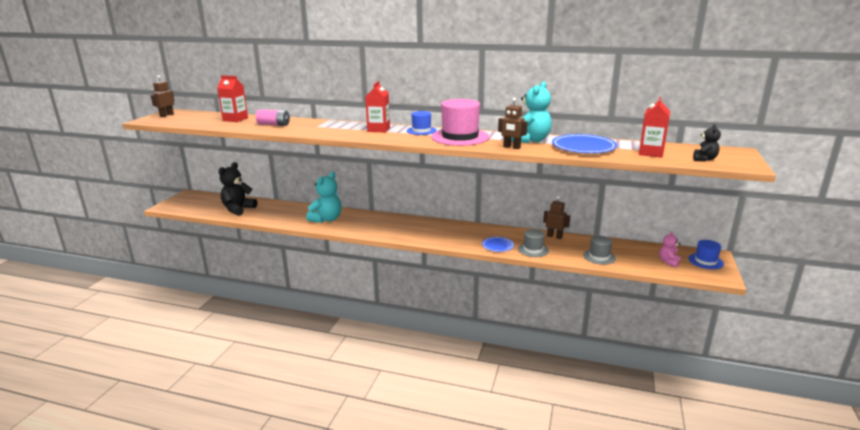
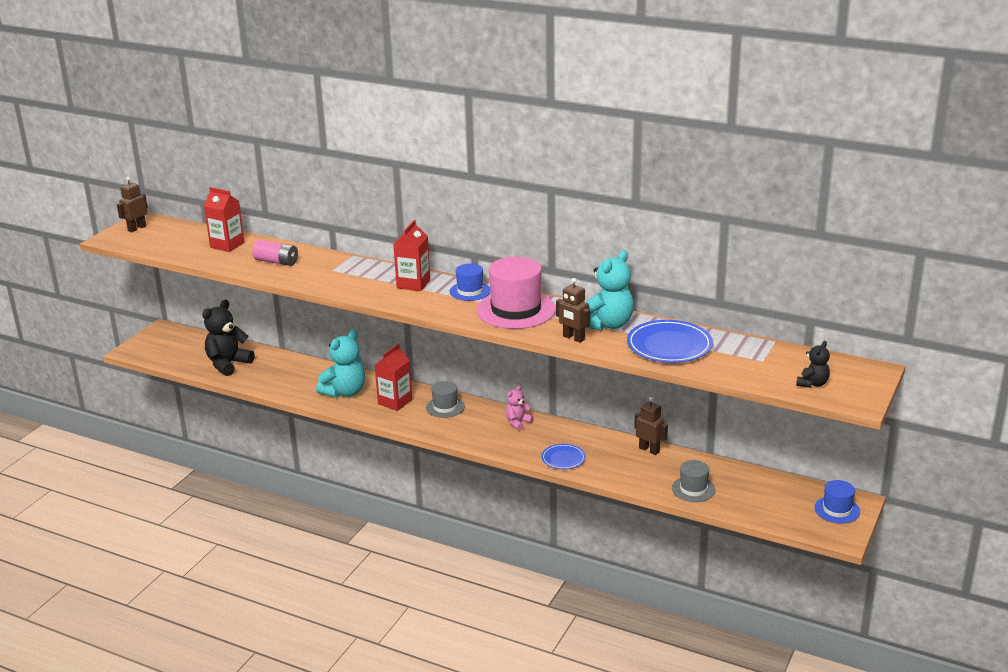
camera: 10 degrees right, 5 degrees up
(533, 250) = (608, 469): grey hat -> grey hat (445, 407)
(651, 153) = (751, 365): red carton -> red carton (395, 402)
(668, 262) = (784, 506): pink teddy bear -> pink teddy bear (518, 422)

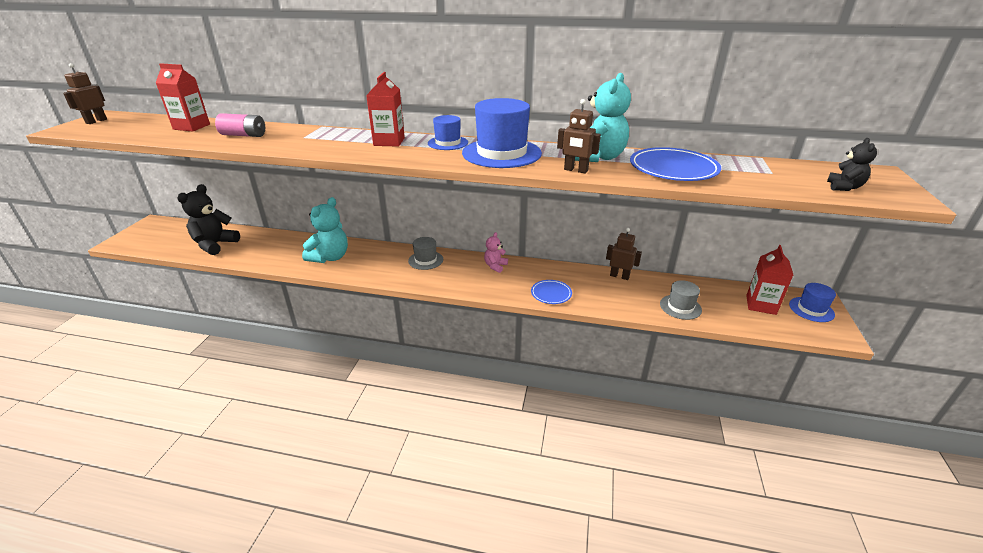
camera: 15 degrees left, 5 degrees up
(395, 402) = (378, 260): red carton -> red carton (761, 305)
(516, 310) = (501, 153): pink hat -> blue hat

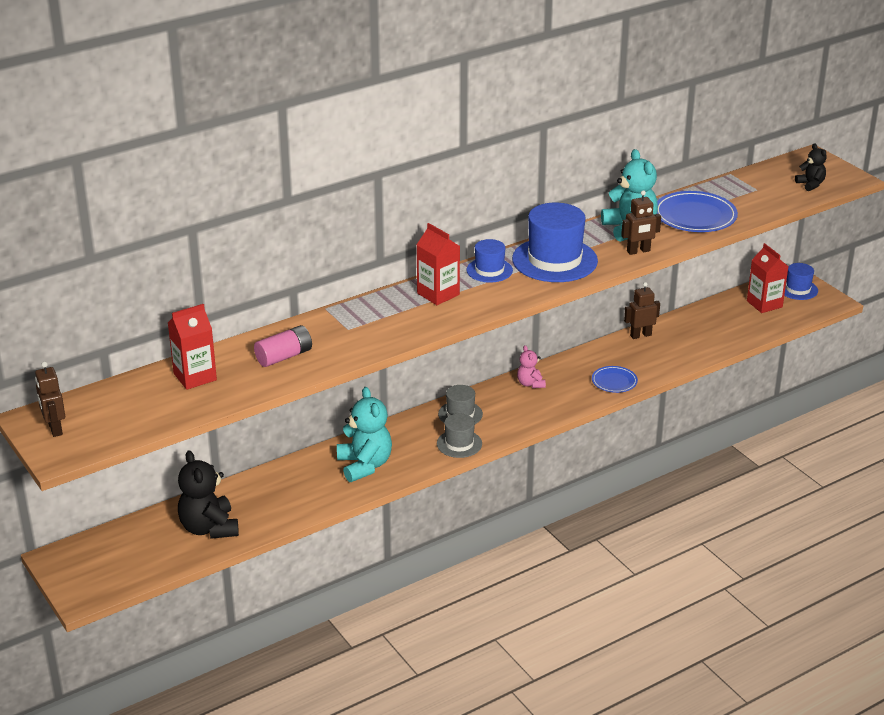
camera: 45 degrees left, 0 degrees up
(680, 307) = (717, 337): grey hat -> grey hat (459, 444)

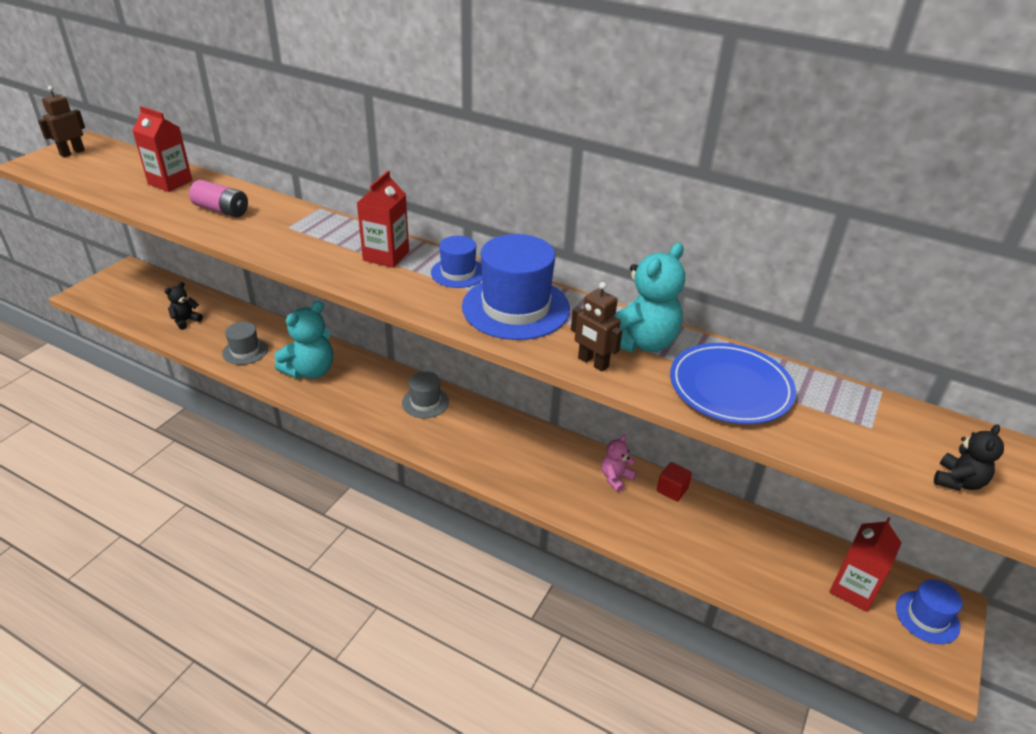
camera: 60 degrees right, 5 degrees up
(209, 528) = (186, 321): black teddy bear -> black teddy bear, size x0.54
(459, 444) = (376, 417): grey hat -> grey hat (245, 351)
(530, 384) = (510, 433): pink teddy bear -> pink teddy bear (616, 478)
(614, 381) = (563, 496): blue plate -> none
(640, 335) = (672, 490): brown robot -> red cube

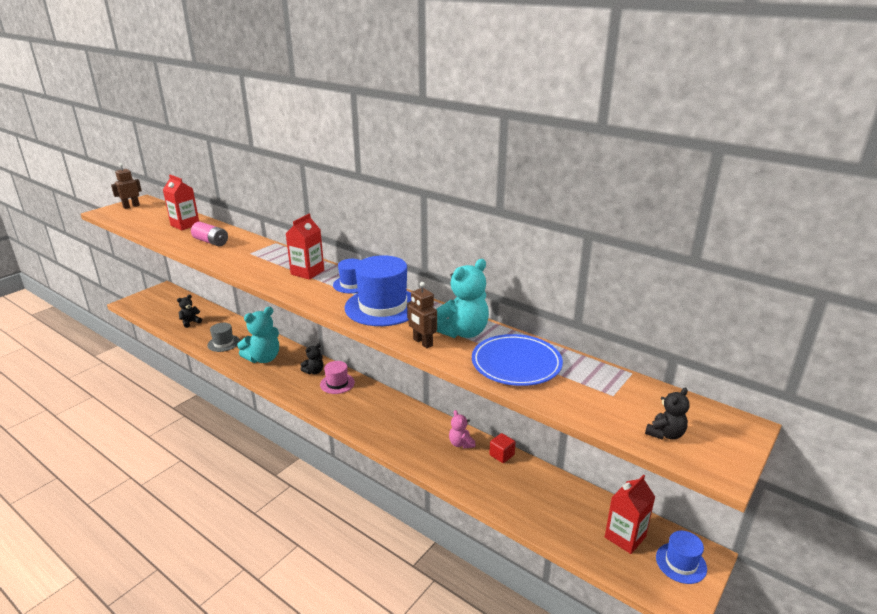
camera: 10 degrees right, 10 degrees down
(388, 386) = (314, 371): none -> black teddy bear
(425, 402) = (337, 383): grey hat -> pink hat
(616, 478) = (461, 443): pink teddy bear -> pink teddy bear turned 75 degrees counterclockwise

